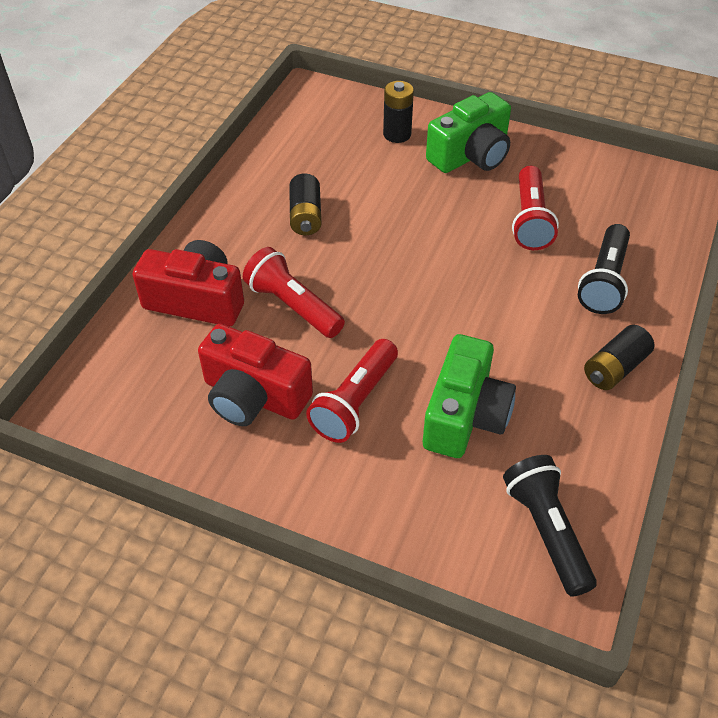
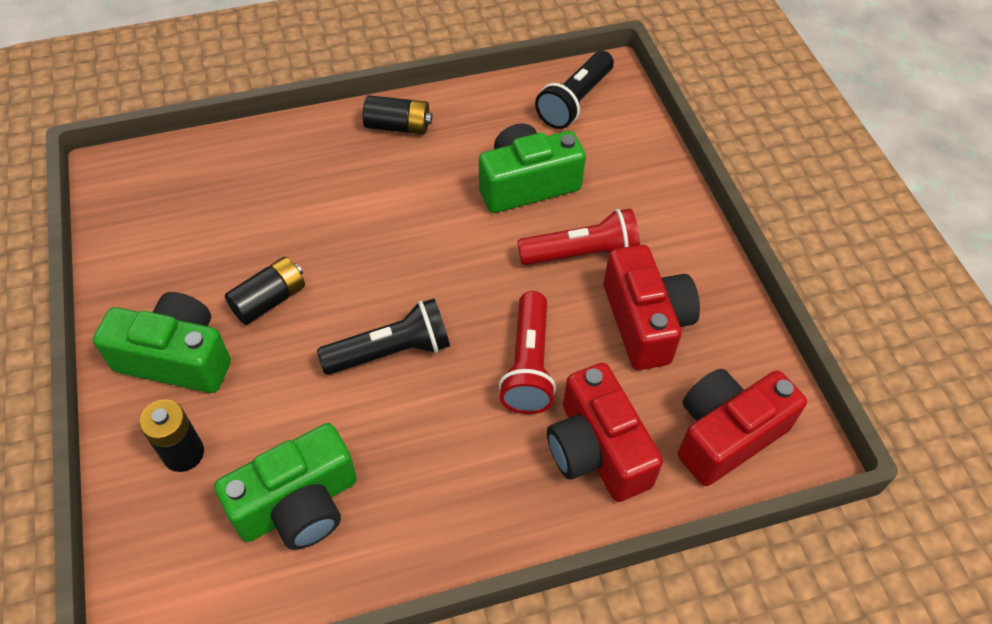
camera: 130 degrees left, 5 degrees up
(124, 374) = (726, 435): none -> red camera
(305, 216) = (400, 444): black battery -> black battery (269, 300)
(315, 161) = (298, 505): none -> green camera
(530, 220) = (255, 255): red flashlight -> none
(604, 281) = (301, 171): black flashlight -> black flashlight (391, 351)

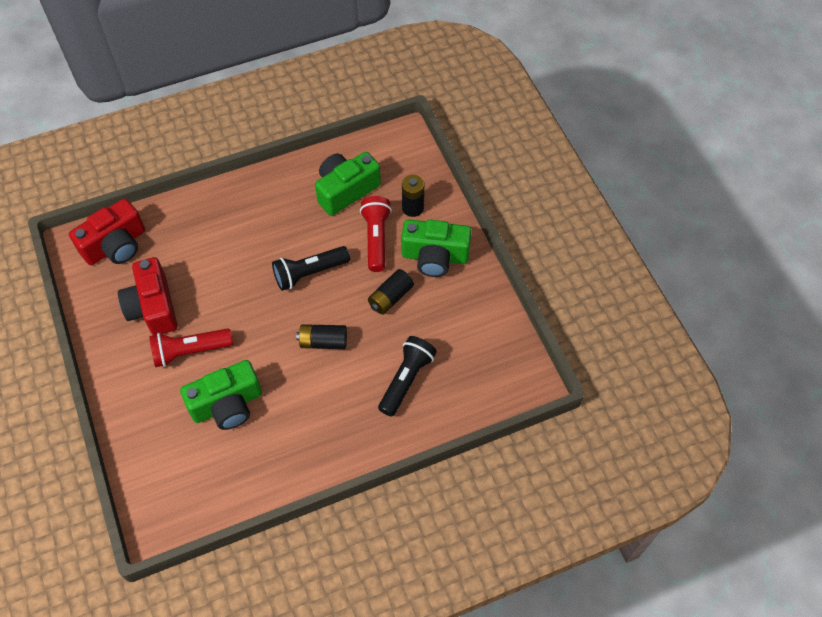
camera: 175 degrees right, 5 degrees up
(398, 126) = (329, 449): black battery -> black battery (323, 342)
(528, 365) = (227, 273): red flashlight -> red flashlight (376, 238)
(574, 102) = (187, 492): black flashlight -> black flashlight (406, 379)
(597, 450) = (189, 231): red camera -> none

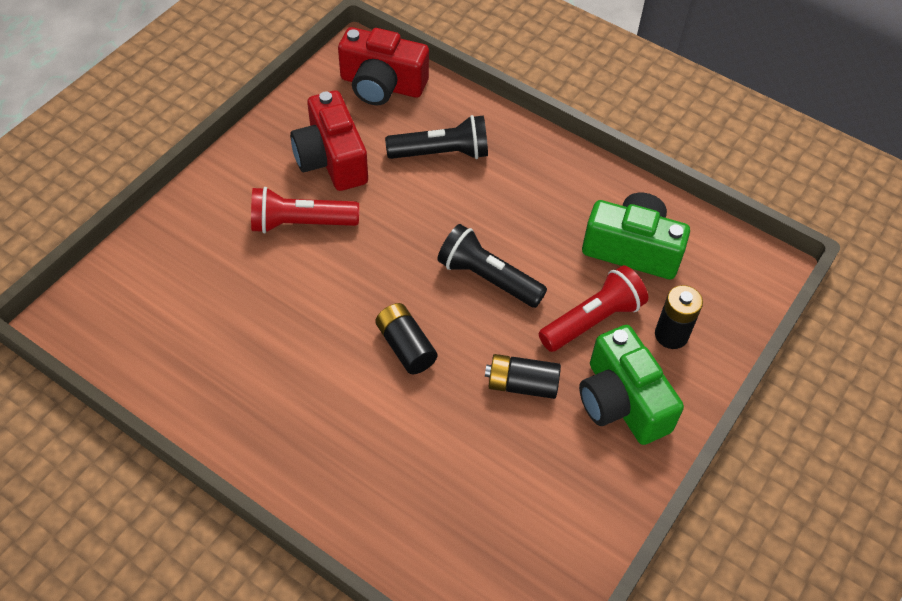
camera: 55 degrees right, 5 degrees down
(153, 307) = (331, 159): red camera -> red camera turned 60 degrees counterclockwise
(190, 351) = (300, 223): red flashlight -> red flashlight turned 45 degrees counterclockwise
(227, 405) = (257, 297): green camera -> none
(406, 379) = (418, 471): black flashlight -> black flashlight (442, 153)

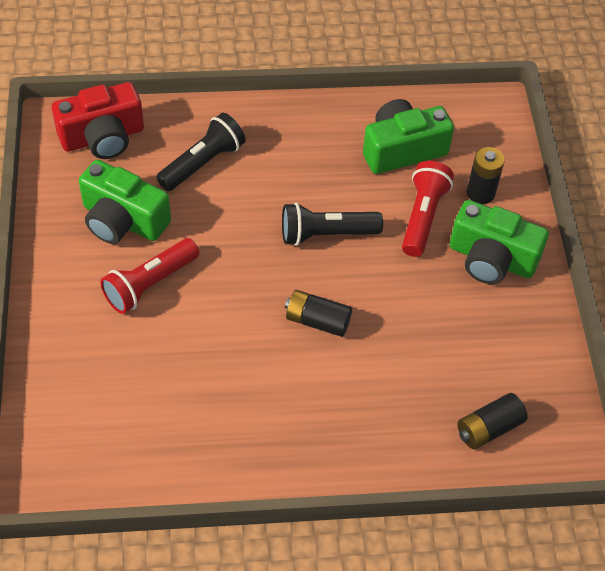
camera: 40 degrees left, 0 degrees up
(331, 159) = (123, 220): red camera -> green camera
(522, 384) = (419, 292): black battery -> black battery (489, 428)

